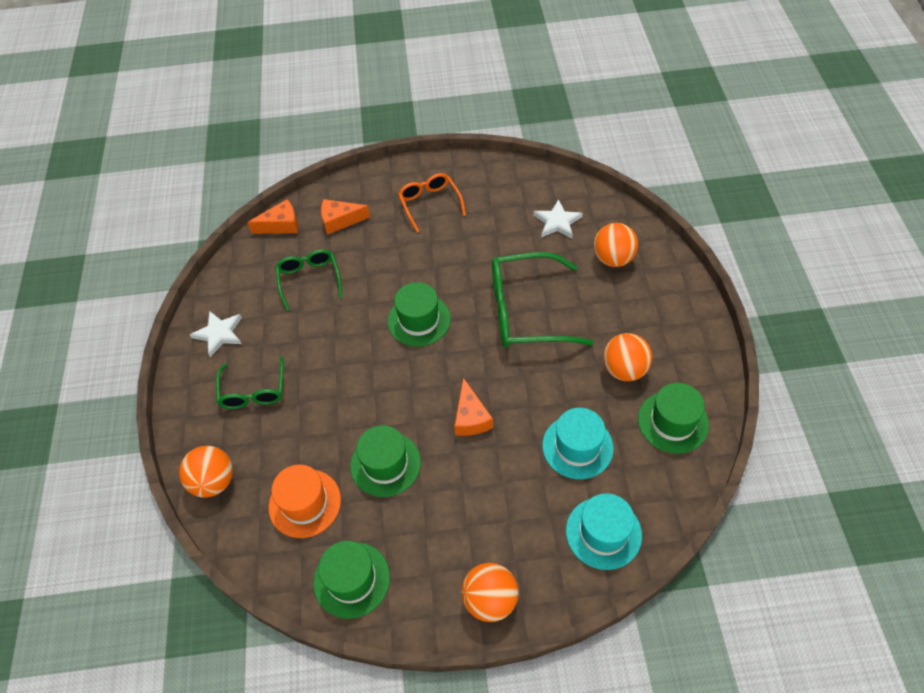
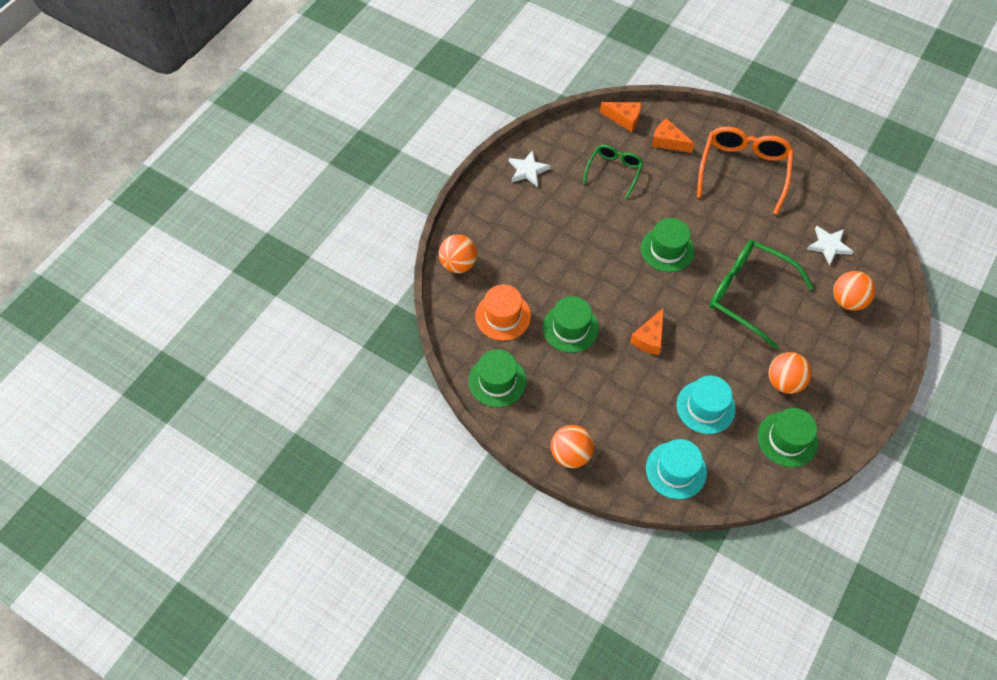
camera: 35 degrees right, 5 degrees up
(253, 391) = (522, 224): green glasses -> none
(430, 204) = (743, 170): orange glasses -> orange glasses, size x1.70

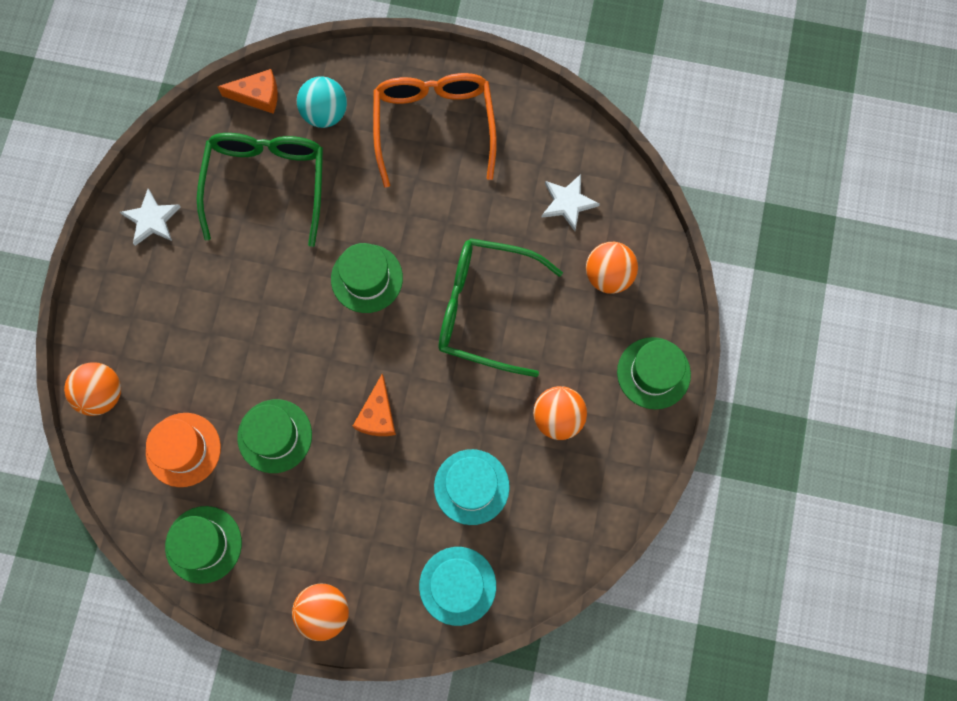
camera: 20 degrees left, 15 degrees up
(614, 171) = (267, 183): green glasses -> green glasses, size x1.70
(668, 142) = (325, 113): orange cheese -> turquoise ball
(787, 439) = (579, 495): green hat -> green hat (653, 373)

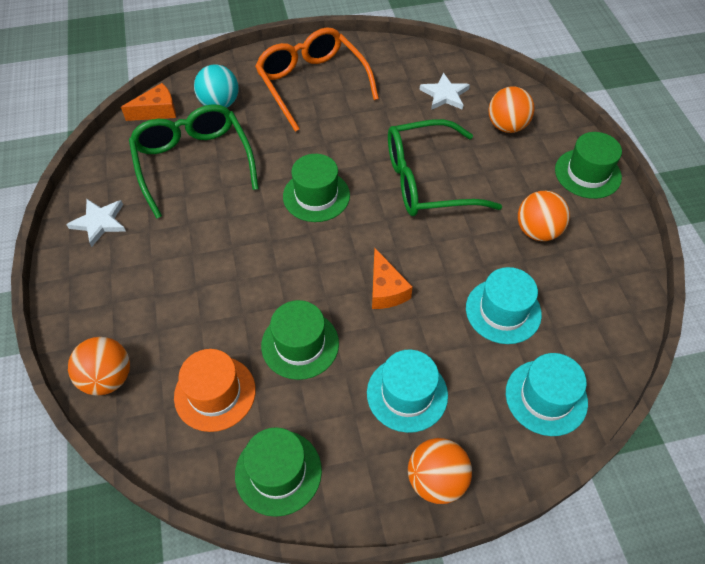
camera: 25 degrees left, 20 degrees down
(341, 526) = (407, 394): none -> turquoise hat

